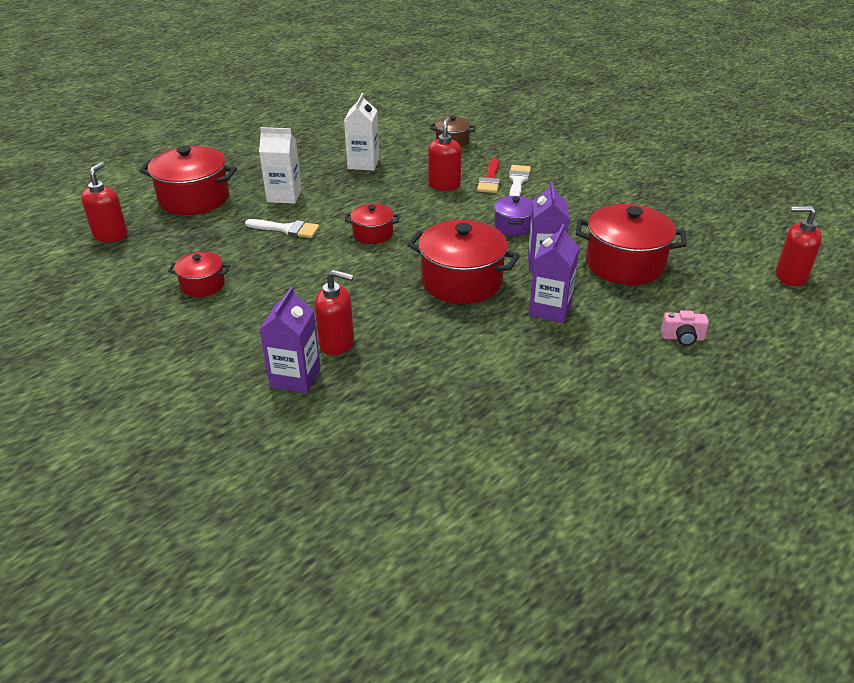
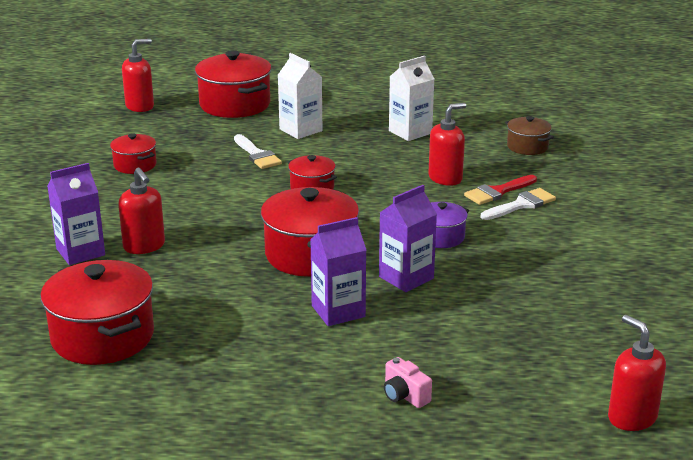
camera: 45 degrees right, 10 degrees down
(624, 264) = (479, 316): red pot -> red pot (103, 337)

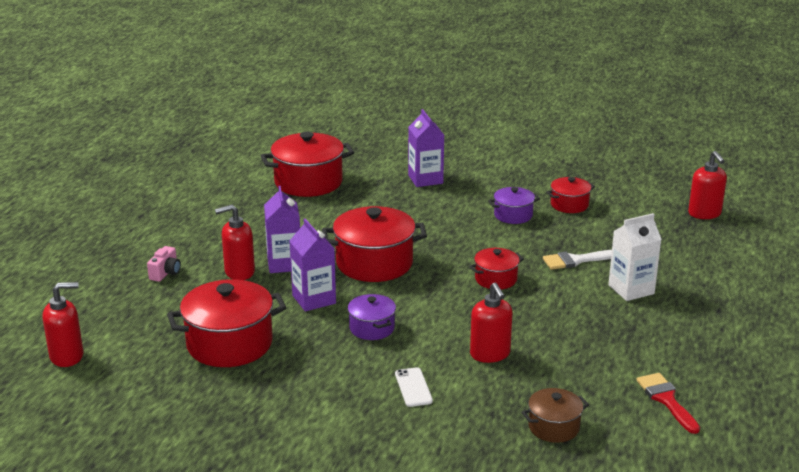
camera: 105 degrees right, 0 degrees up
(144, 246) = (422, 201): red soap dispenser -> red soap dispenser (239, 272)
(168, 191) = (513, 215): none -> purple pot
(235, 105) = (704, 261): red pot -> red pot (229, 344)
(404, 396) = (166, 273): pink camera -> pink camera turned 135 degrees clockwise
(410, 132) = (613, 354): white carton -> none
(498, 192) = (447, 379): red brush -> red brush (666, 400)
(521, 205) = (413, 387): white brush -> white phone

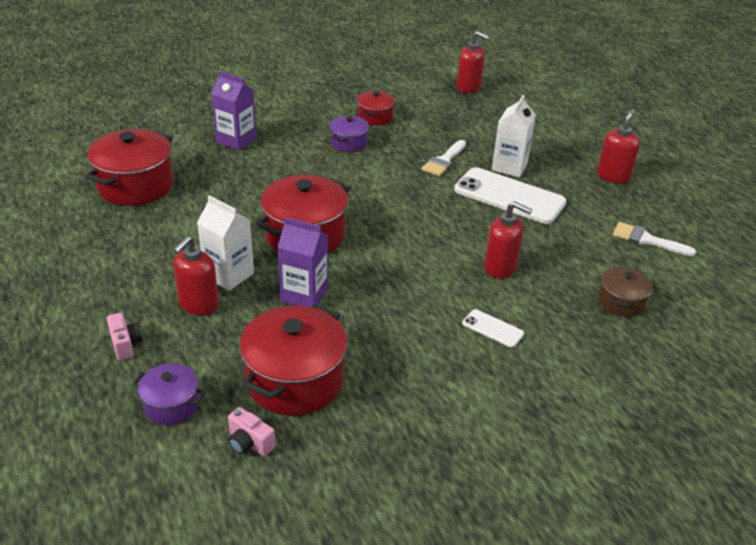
camera: 45 degrees left, 10 degrees up
(67, 356) = (152, 496): red soap dispenser -> red soap dispenser (613, 176)
(153, 361) = (249, 443): none -> pink camera
(284, 264) = (229, 275): purple carton -> white carton
(372, 328) = (388, 295): purple pot -> purple pot (171, 405)
(495, 279) = (414, 203): red pot -> none
(590, 310) = (509, 196): none -> white phone
(666, 400) = (647, 240): red brush -> white brush

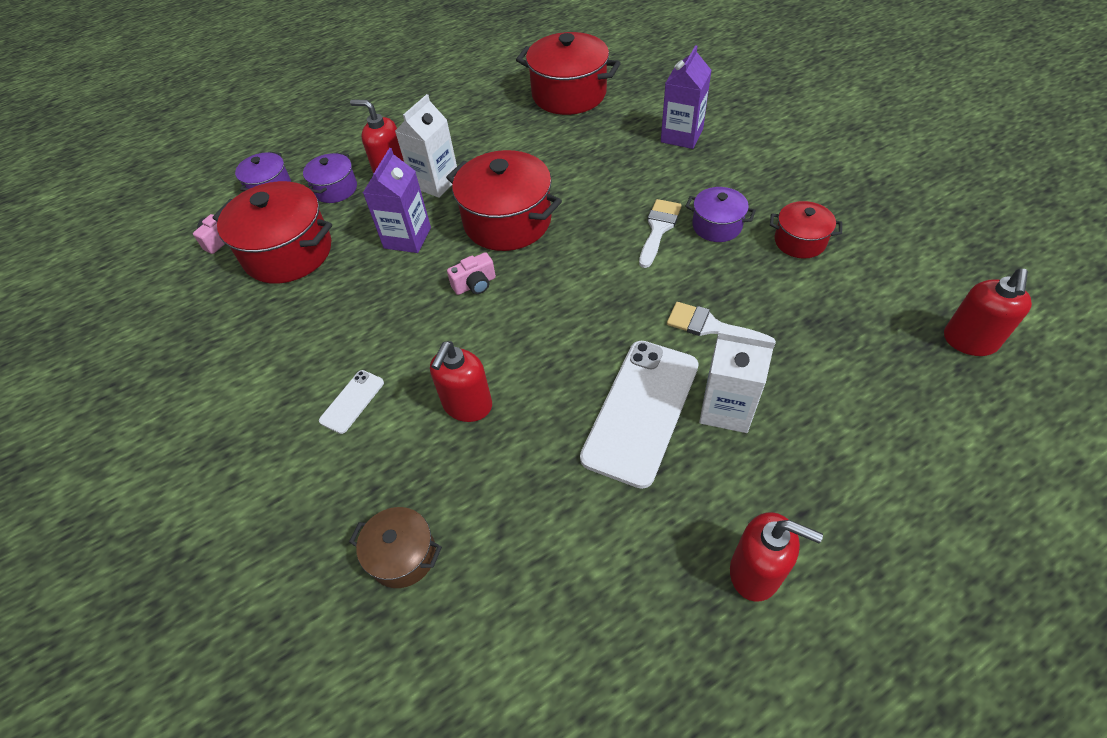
camera: 90 degrees right, 15 degrees up
(125, 344) = (341, 147): pink camera -> pink camera (475, 284)
(203, 347) = (335, 189): none -> purple pot
(647, 240) = (564, 612): white brush -> white brush (658, 229)

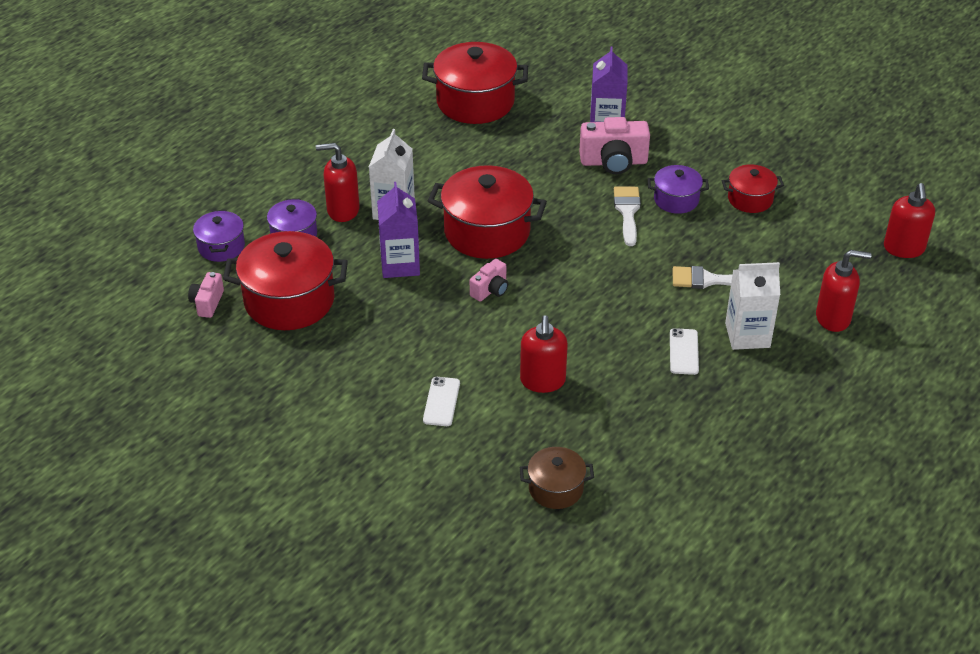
camera: 25 degrees left, 10 degrees down
(641, 411) = (683, 352): white phone -> white phone, size x0.46
(670, 174) = (613, 162): none -> pink camera
(755, 572) = (813, 430): red soap dispenser -> red soap dispenser (833, 318)

